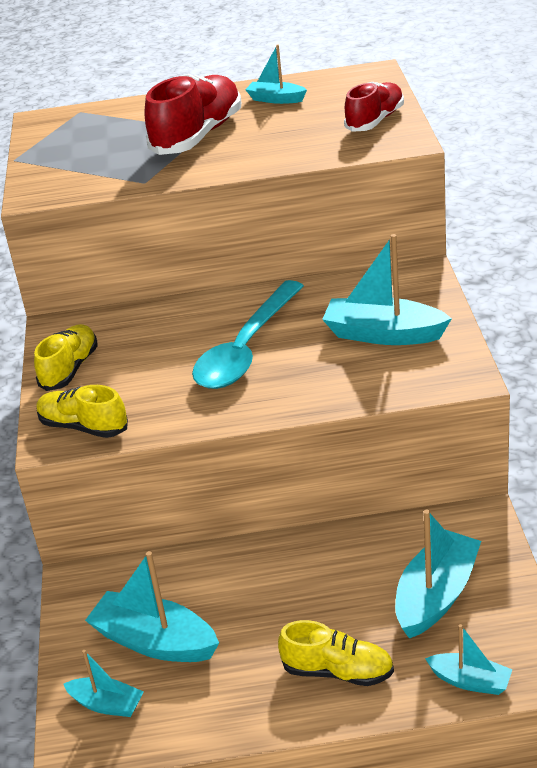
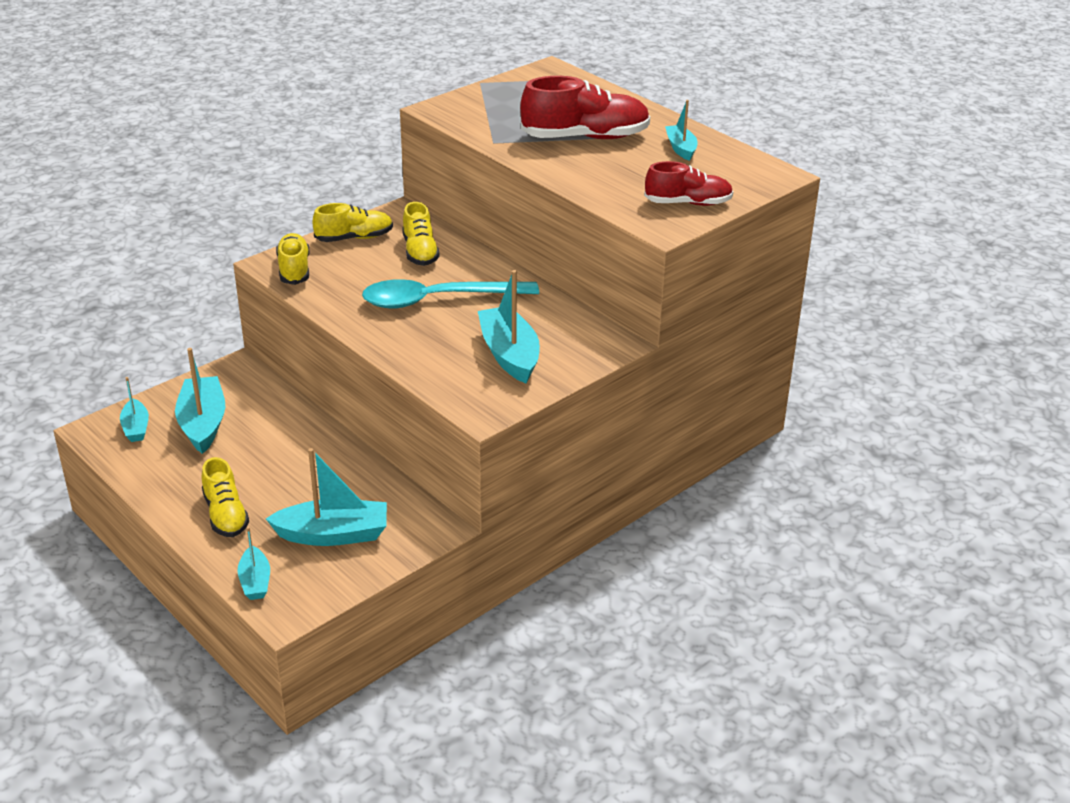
camera: 50 degrees right, 0 degrees up
(146, 335) = (420, 252): none -> yellow shoe

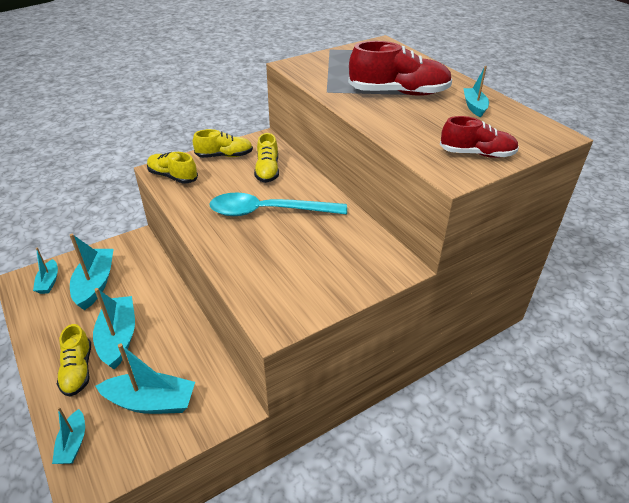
camera: 10 degrees right, 5 degrees up
(294, 270) = (173, 176): yellow shoe -> yellow shoe turned 60 degrees counterclockwise
(509, 354) = (311, 268): turquoise boat -> turquoise boat (118, 337)

